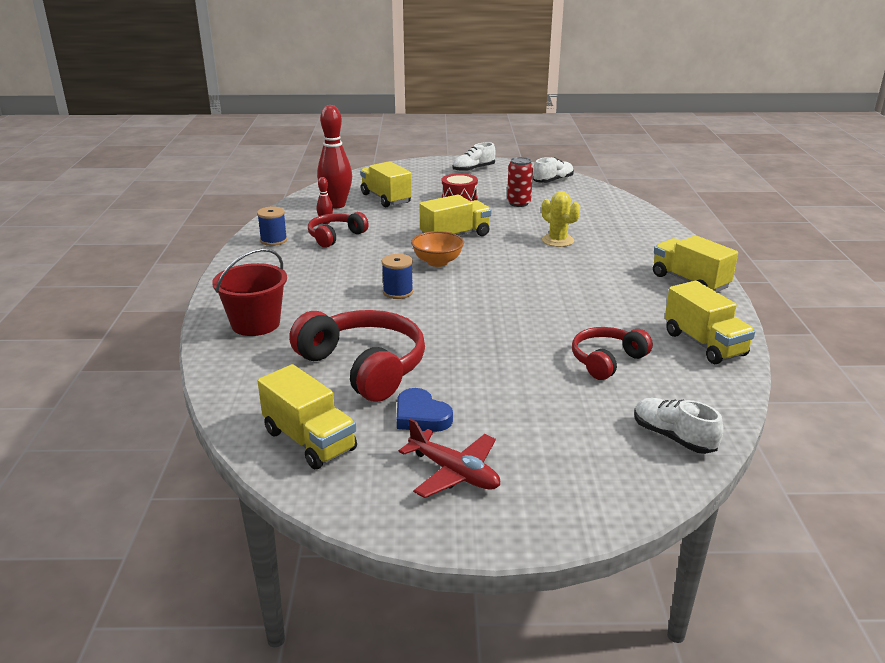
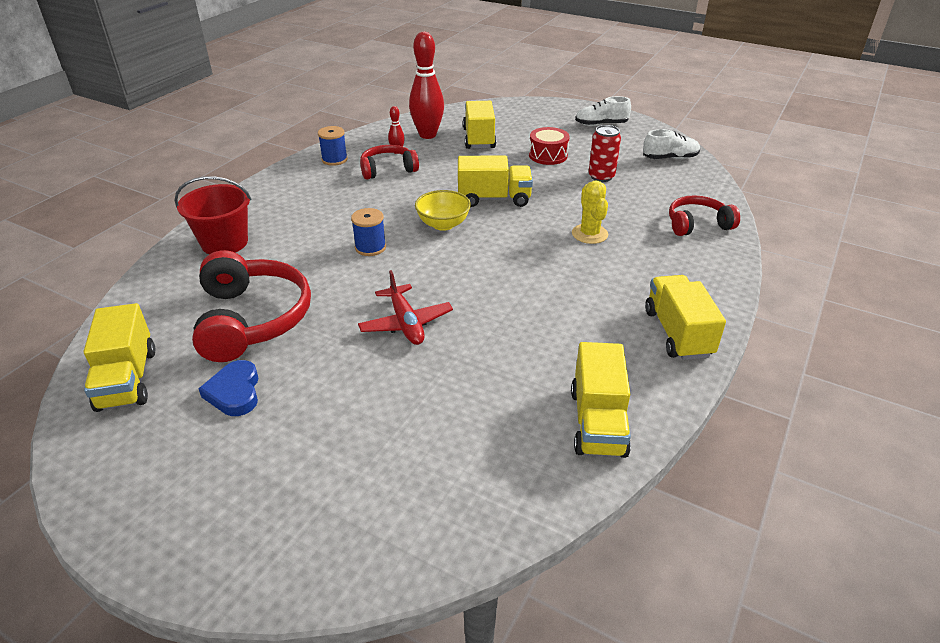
camera: 30 degrees right, 10 degrees up
(437, 262) = (443, 224): orange bowl -> yellow bowl
(454, 473) = (189, 467): red plane -> red plane (406, 323)
(606, 360) = (468, 400): red headphones -> red headphones (697, 224)
(673, 437) = (424, 526): white shoe -> none

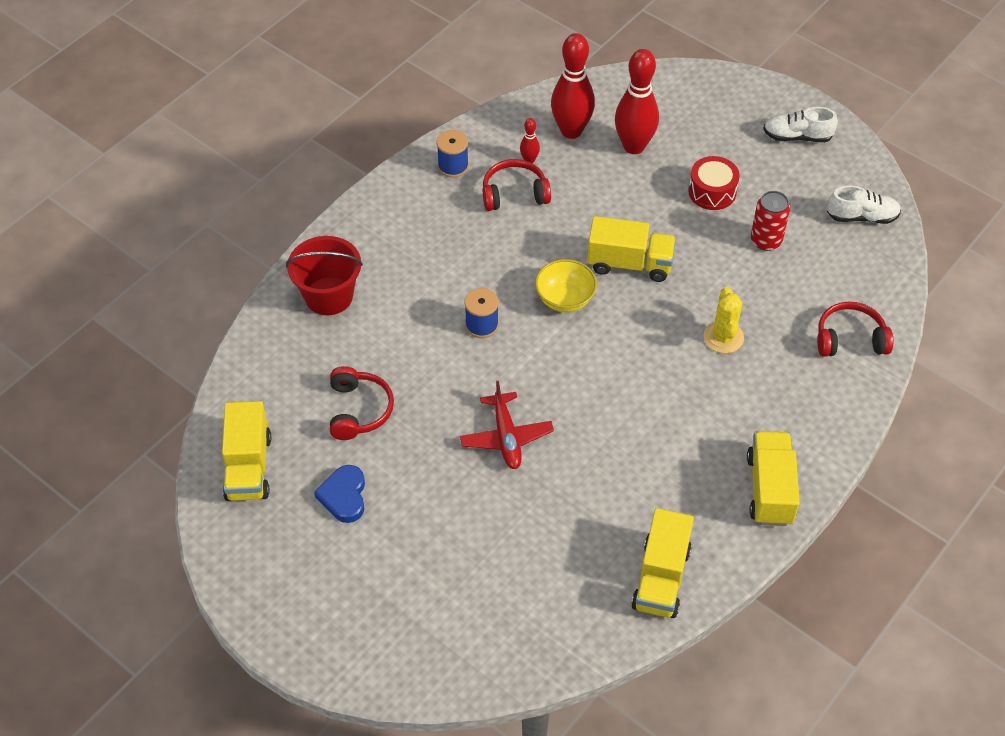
camera: 10 degrees right, 15 degrees up
(252, 319) = (359, 410): red headphones -> red headphones, size x0.60
(479, 138) = (634, 146): yellow truck -> red bowling pin

